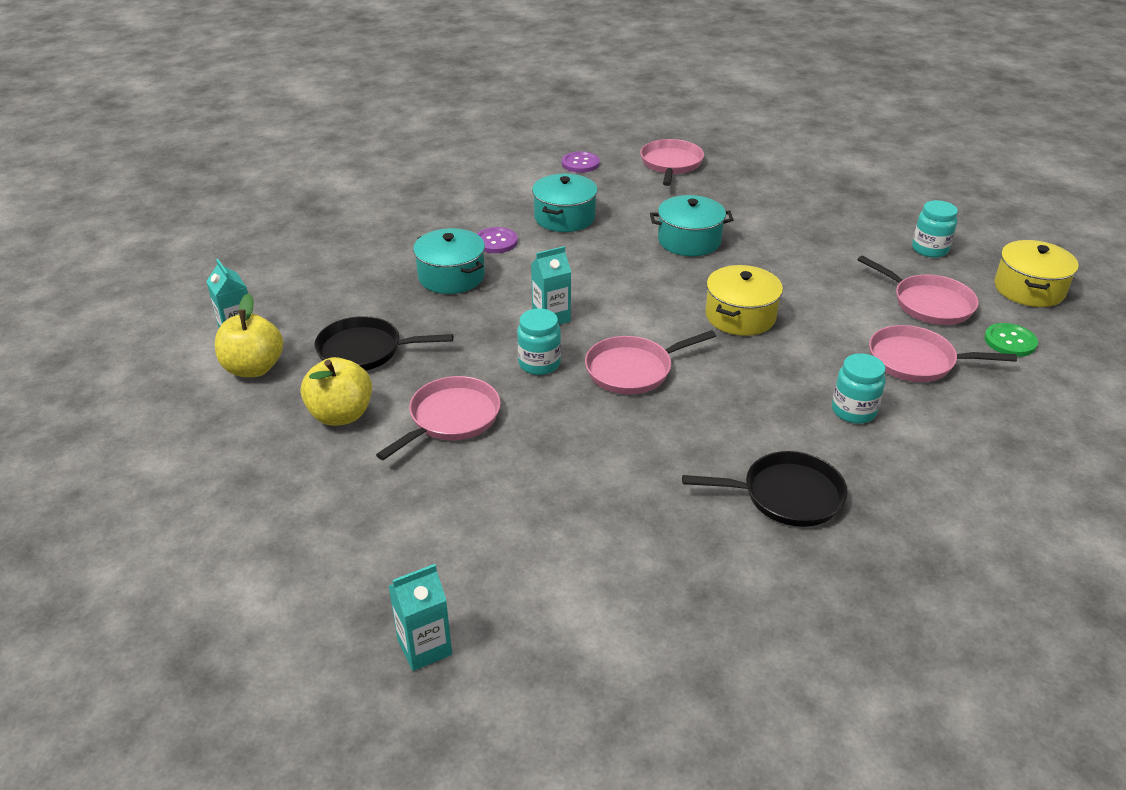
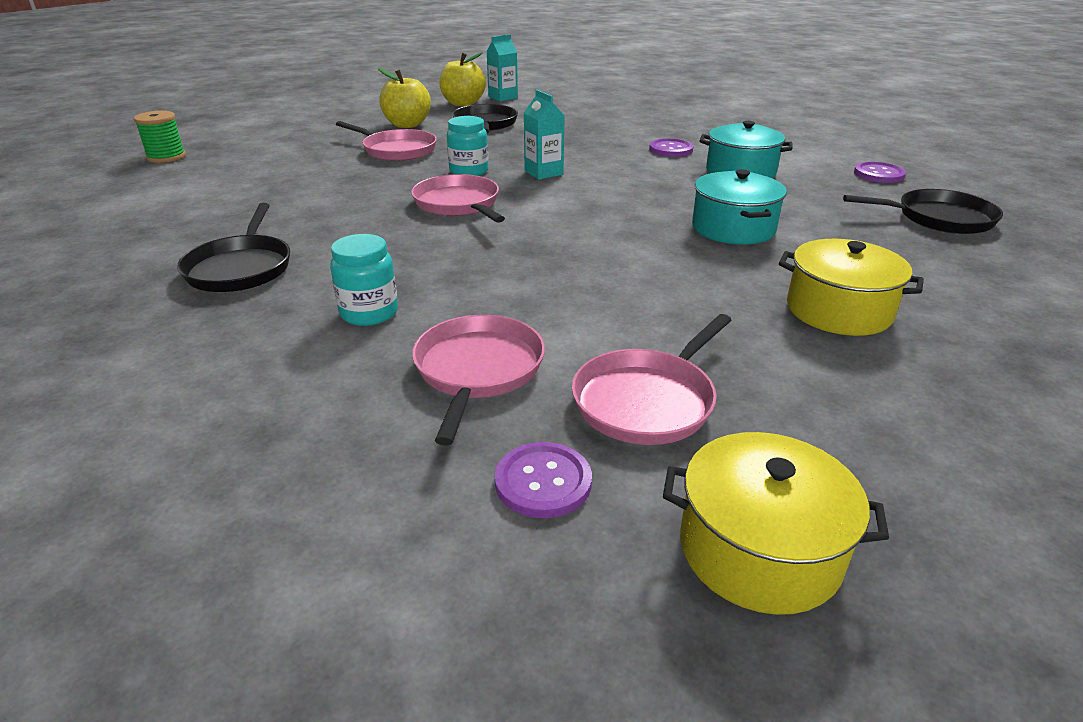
camera: 85 degrees right, 5 degrees down
(424, 647) = (166, 157): turquoise carton -> green spool
(451, 276) = (601, 139): turquoise pot -> none
(671, 164) = (939, 218): pink pan -> black pan
(740, 316) = (568, 254): yellow pot -> yellow pot (838, 310)
(929, 249) = (849, 424): turquoise jar -> none
(1010, 341) = (543, 482): green button -> purple button

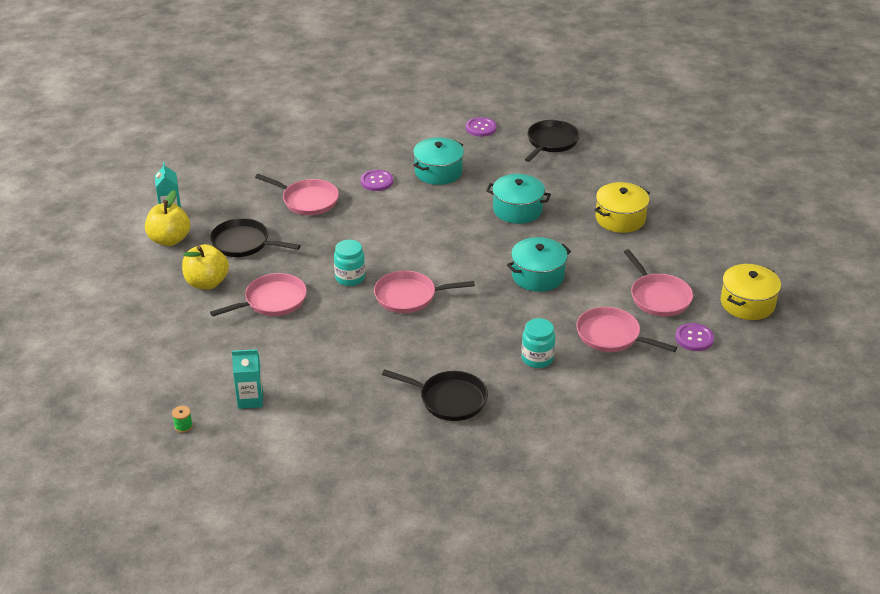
camera: 65 degrees left, 5 degrees up
(166, 157) = (183, 426): green spool -> green spool, size x0.54
(543, 173) = (379, 247): turquoise carton -> turquoise carton (250, 399)
(588, 272) = (538, 276): none -> turquoise pot
(590, 131) = (307, 200): none -> pink pan

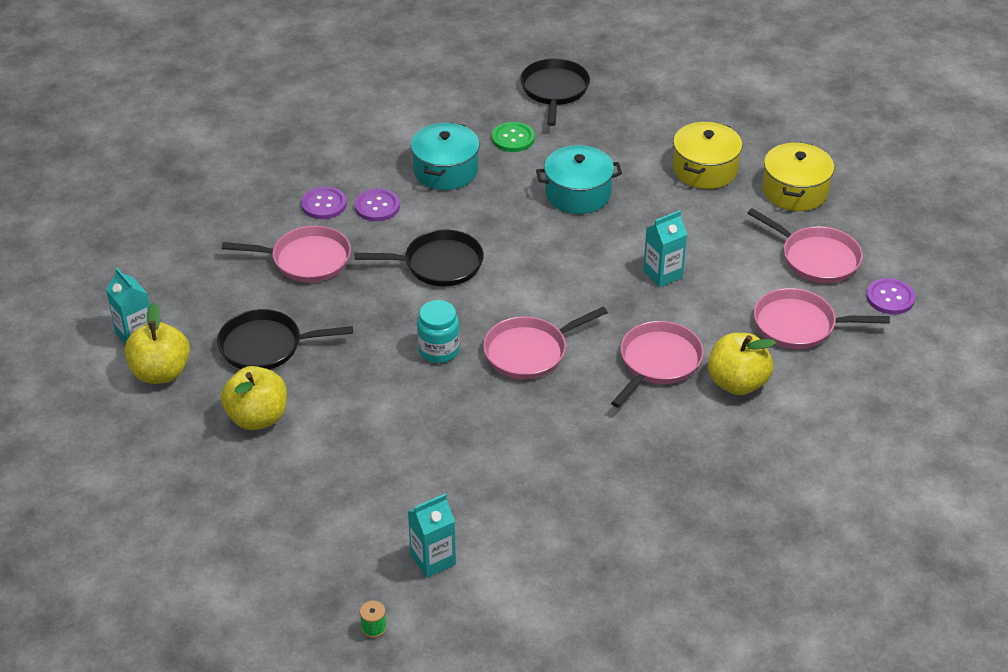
camera: 25 degrees left, 5 degrees up
(272, 301) = (362, 414): pink pan -> pink pan (658, 362)
(449, 399) = (674, 472): black pan -> black pan (438, 264)
(481, 128) = (455, 95): purple button -> purple button (324, 204)
(499, 164) = (513, 138): none -> green button
(537, 358) = (737, 383): turquoise jar -> yellow apple
(538, 276) = (662, 274): turquoise pot -> turquoise carton
(747, 303) = (916, 235): yellow pot -> yellow pot (795, 191)

